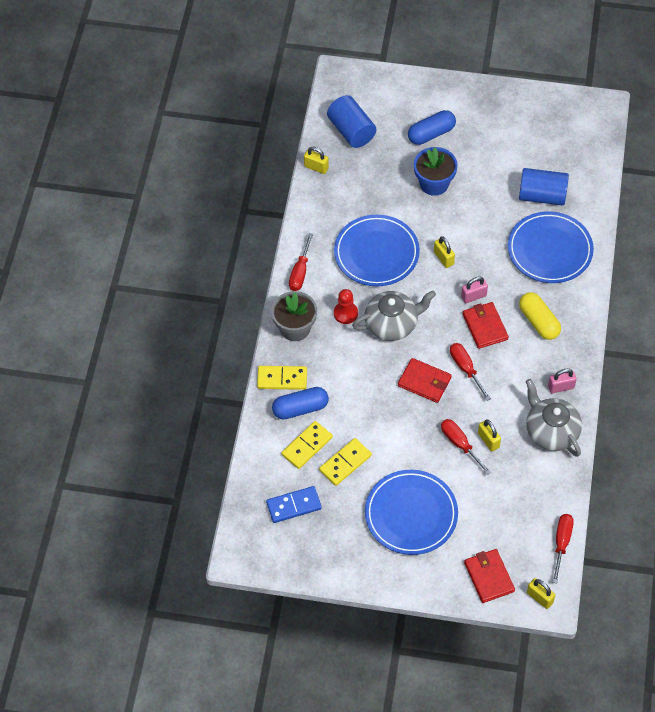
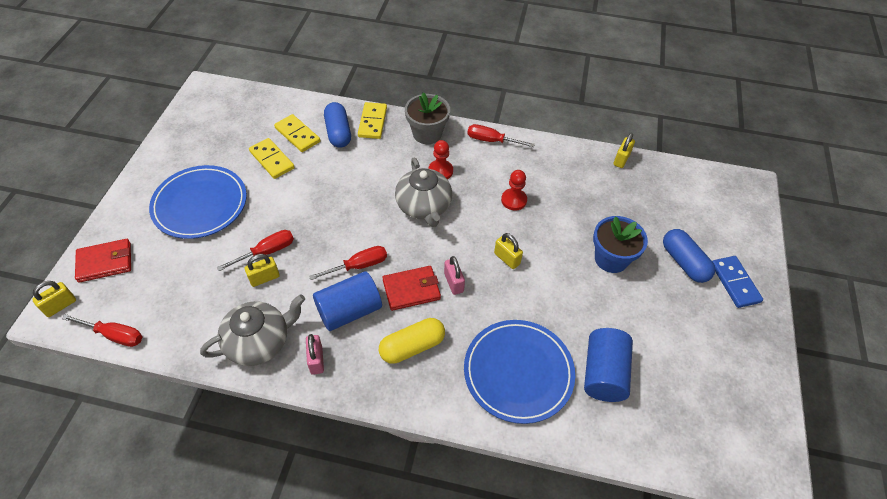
camera: 90 degrees right, 5 degrees down
(293, 505) = (239, 123): blue domino -> blue domino (735, 283)
(351, 131) = (674, 190): blue cylinder -> blue cylinder (349, 311)
(376, 253) = (514, 200): blue plate -> red pawn
(424, 382) = (349, 228): red wallet -> none
(443, 258) = (507, 259): yellow padlock -> yellow padlock turned 75 degrees clockwise

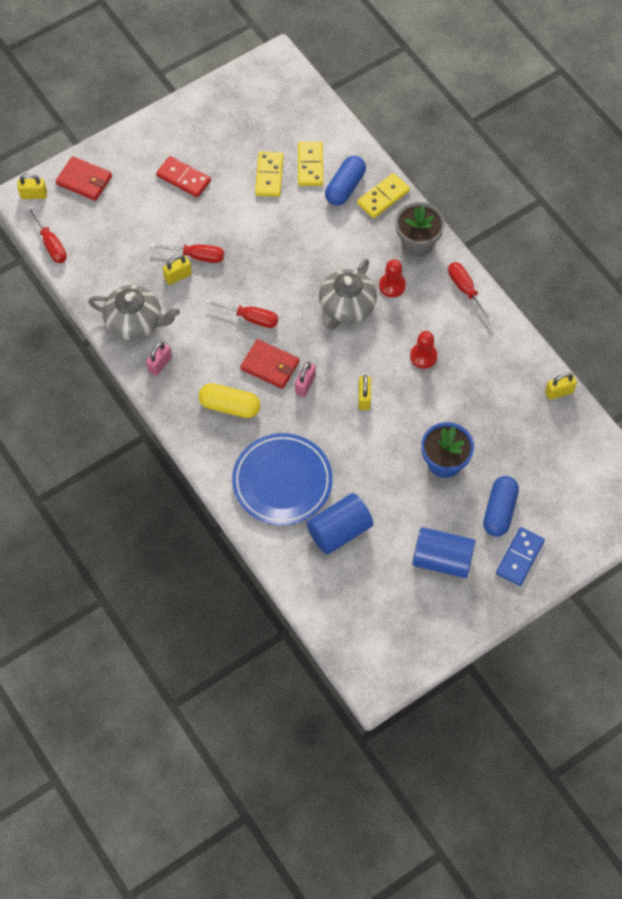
camera: 45 degrees right, 10 degrees up
(200, 204) = (183, 178): blue plate -> red domino
(264, 278) = (178, 276): yellow padlock -> yellow padlock turned 45 degrees counterclockwise
(349, 311) = (212, 347): blue cylinder -> blue cylinder (442, 559)

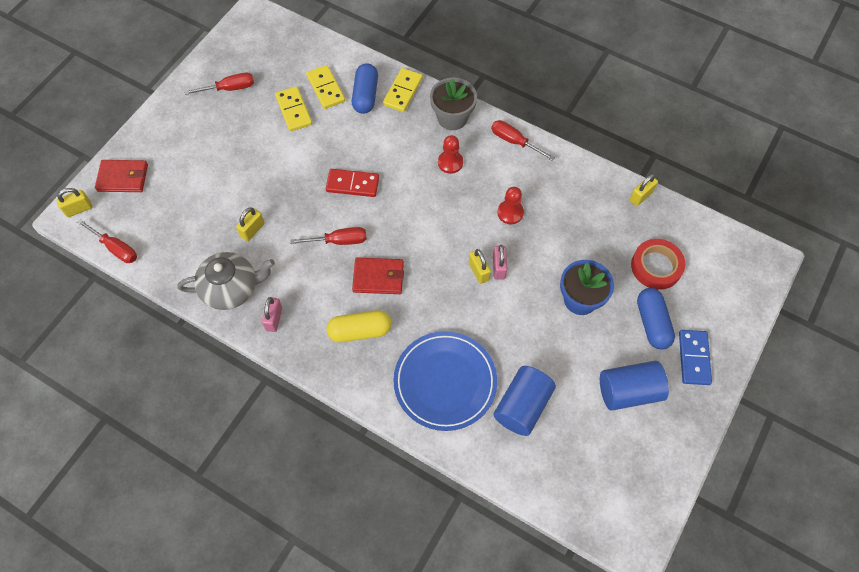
camera: 25 degrees left, 0 degrees up
(183, 178) = (216, 141): red domino -> red domino (352, 184)
(196, 256) = (261, 205): red screwdriver -> red screwdriver (229, 88)
(305, 384) = (419, 281): pink padlock -> pink padlock (499, 267)
(346, 307) = (420, 197): grey teapot -> none
(534, 462) = (656, 266): none -> red tape

